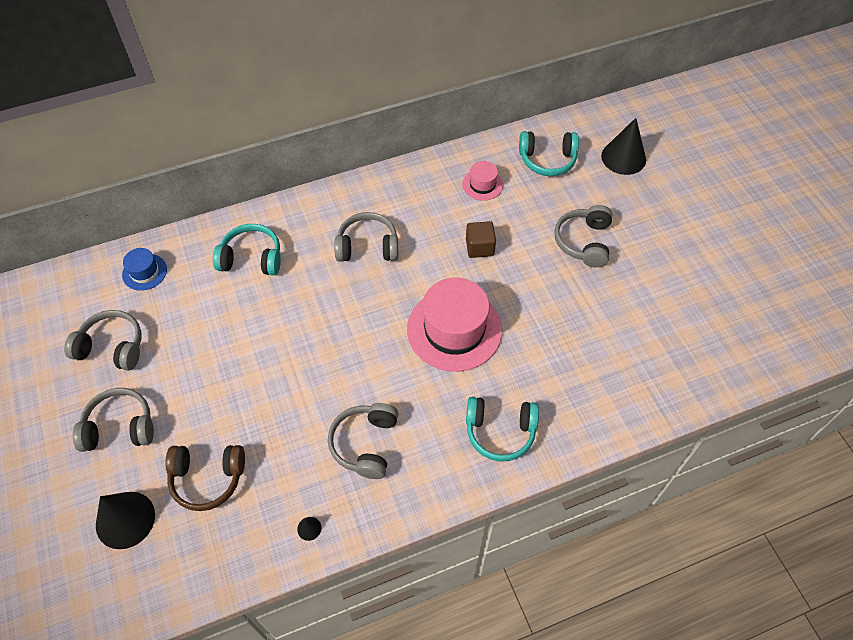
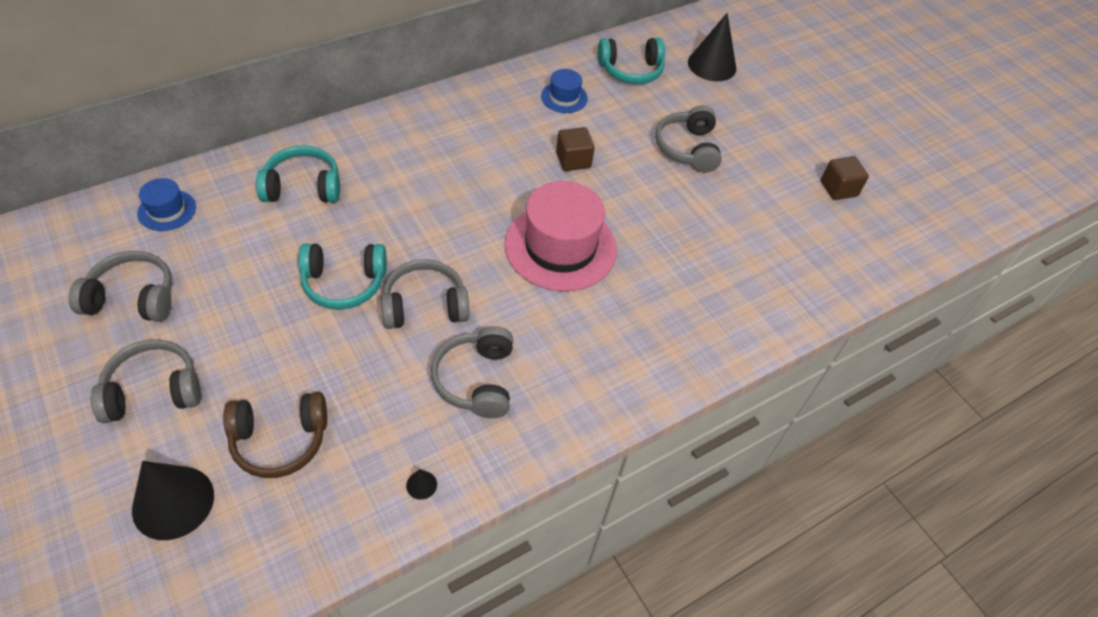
camera: 15 degrees left, 5 degrees down
(367, 246) = (443, 166): grey headphones -> grey headphones (425, 305)
(482, 184) = (564, 97): pink hat -> blue hat
(500, 432) = (635, 351): turquoise headphones -> turquoise headphones (344, 283)
(716, 291) = (838, 189): none -> brown cube

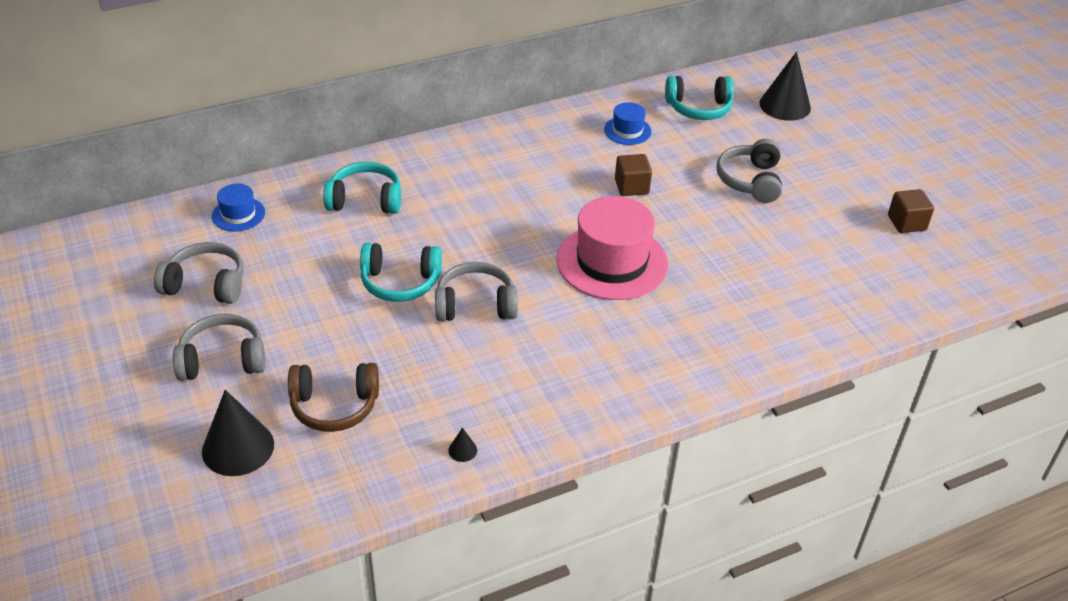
camera: 10 degrees right, 10 degrees down
(476, 380) = (520, 369): grey headphones -> none

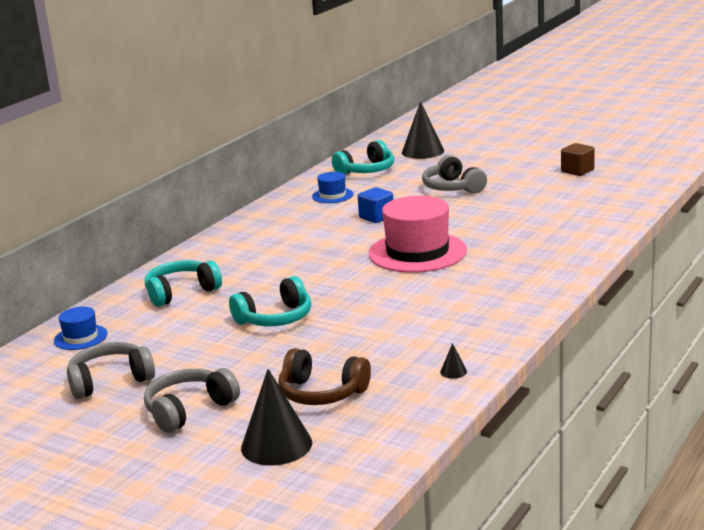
camera: 30 degrees left, 20 degrees down
(334, 406) = (321, 393): brown headphones -> brown headphones turned 60 degrees clockwise
(475, 305) = (351, 306): grey headphones -> none
(631, 187) = (376, 217): brown cube -> blue cube

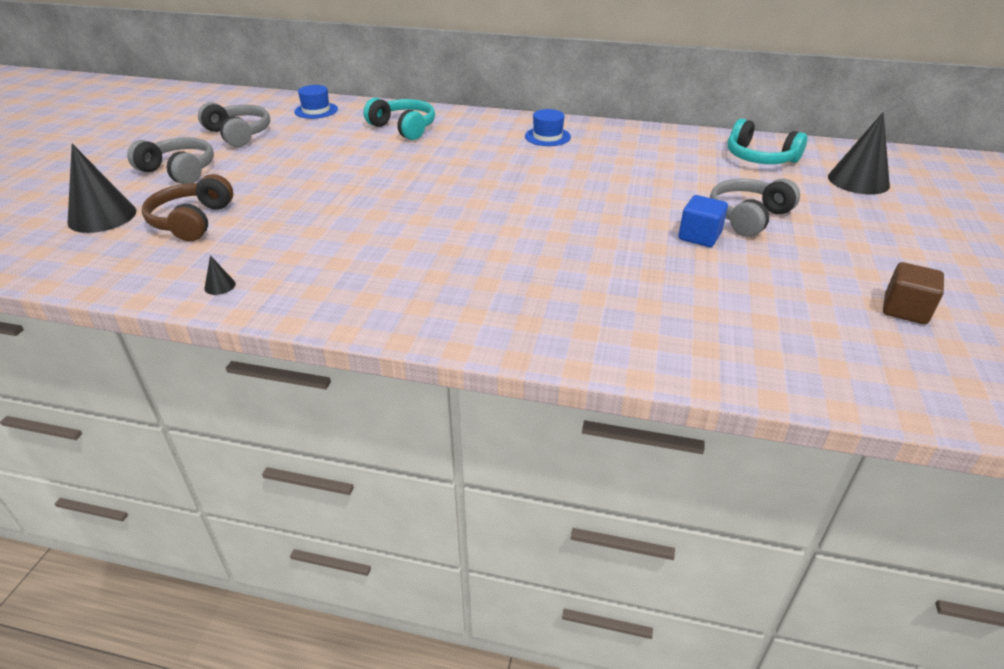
camera: 70 degrees right, 15 degrees up
(275, 318) = (351, 175): turquoise headphones -> none
(332, 195) = (669, 152): blue hat -> blue hat (547, 137)
(376, 217) = (621, 184): blue cube -> blue cube (699, 236)
(417, 252) = (530, 222): pink hat -> none

